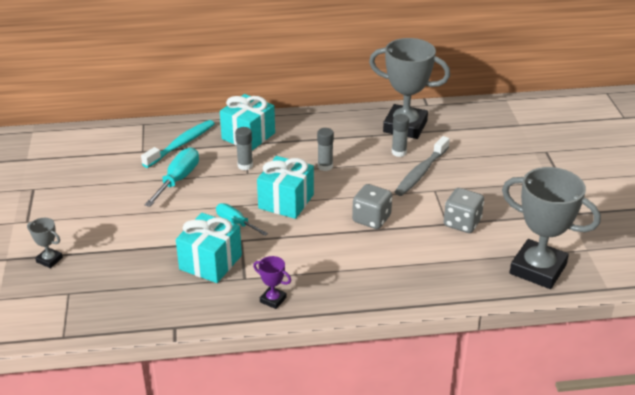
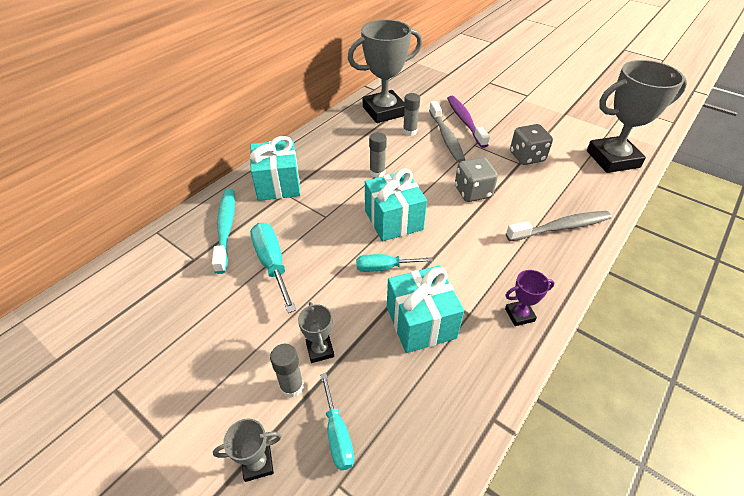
camera: 45 degrees left, 10 degrees up
(96, 275) = (337, 434): none -> turquoise screwdriver
(140, 237) = (320, 350): none -> grey trophy
(245, 165) = (314, 211): grey glue stick -> grey glue stick (292, 386)
(395, 279) = (561, 227): none -> grey toothbrush
(460, 169) = (465, 121): none -> purple toothbrush

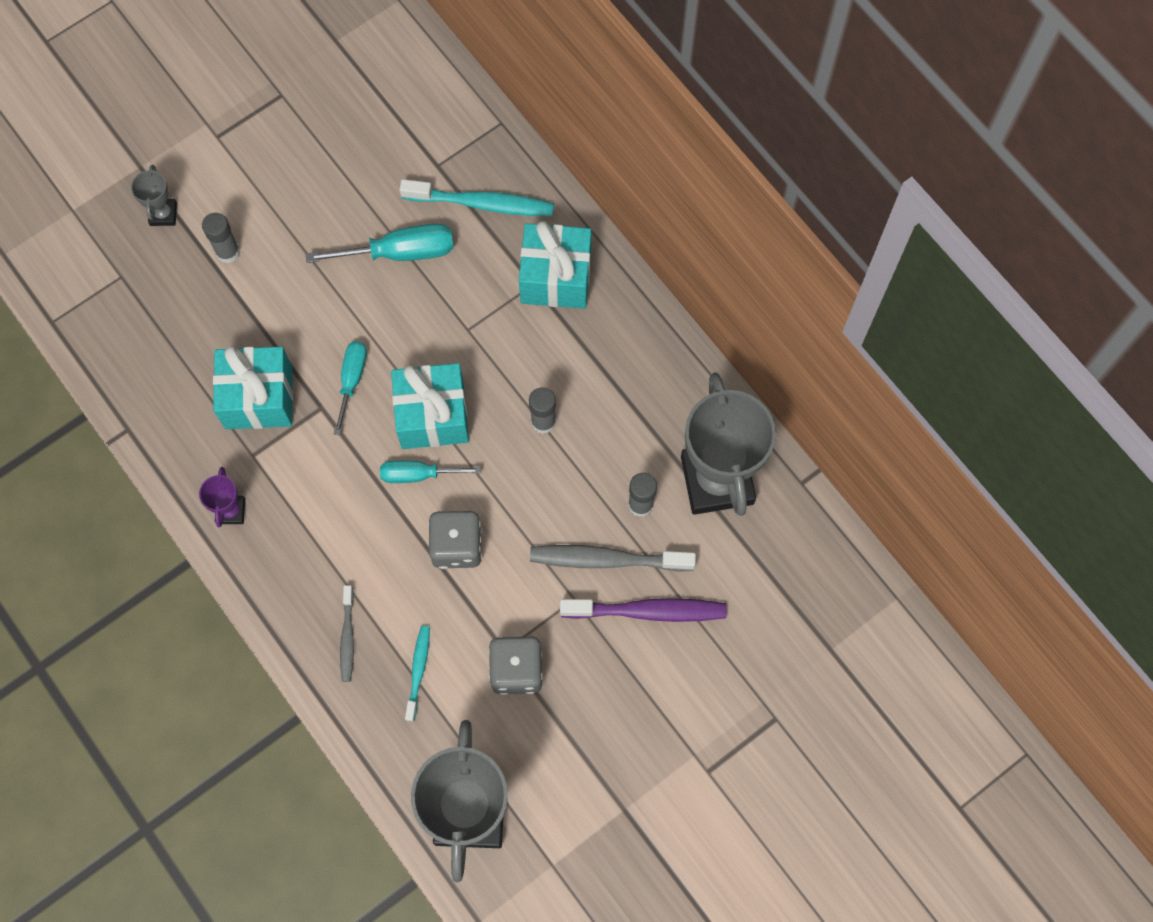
camera: 105 degrees right, 25 degrees up
(320, 350) = (260, 285): grey trophy -> none
(337, 434) = (165, 284): turquoise screwdriver -> turquoise screwdriver (418, 474)
(556, 193) = (418, 670): none -> turquoise toothbrush
(561, 227) = (347, 637): grey toothbrush -> grey toothbrush, size x0.58

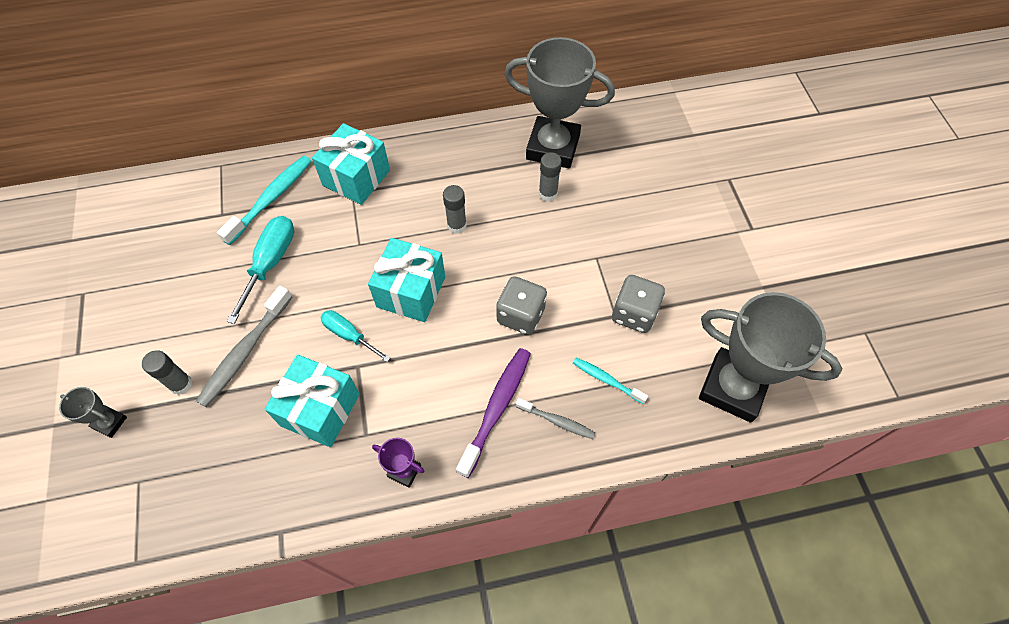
camera: 65 degrees left, 10 degrees down
(418, 474) = (451, 319): turquoise screwdriver -> none
(606, 559) = (577, 227): grey toothbrush -> grey toothbrush (244, 352)
(648, 611) = (625, 218): purple toothbrush -> purple toothbrush (497, 408)

